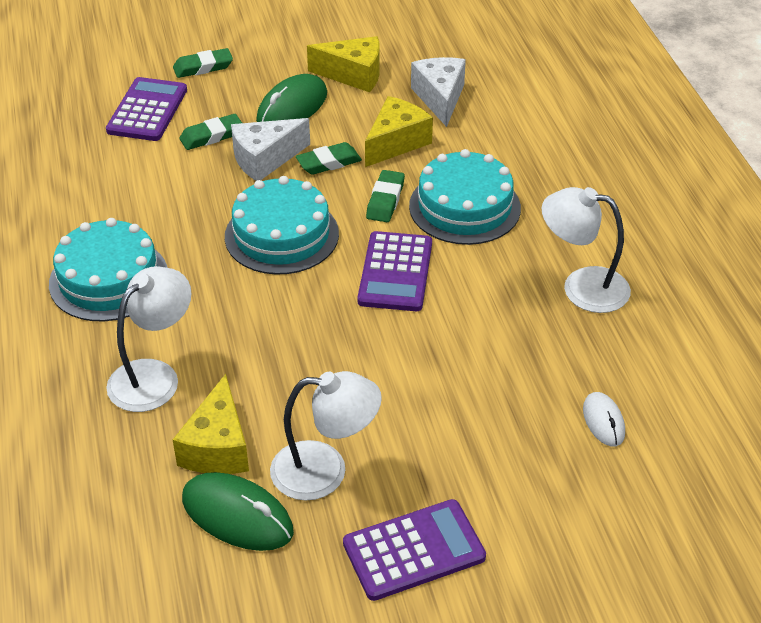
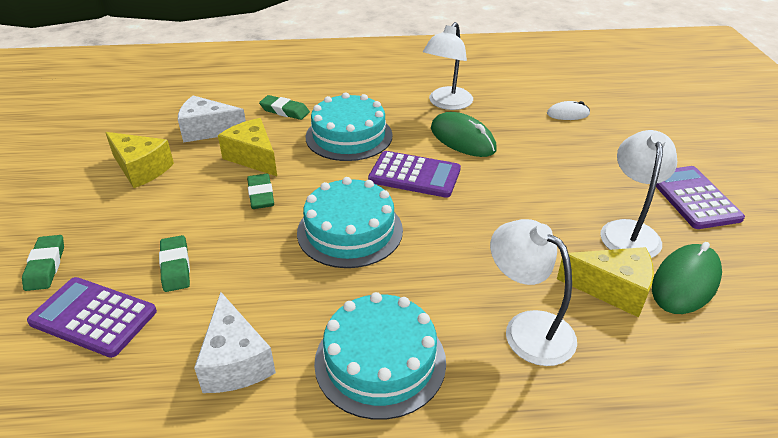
camera: 80 degrees left, 5 degrees down
(265, 159) = (235, 232): white cheese -> white cheese (235, 361)
(292, 107) = (165, 209): green mouse -> green mouse (462, 139)
(353, 75) = (141, 169): yellow cheese -> yellow cheese turned 105 degrees clockwise
(385, 200) = (325, 170): green eraser -> green eraser (284, 111)

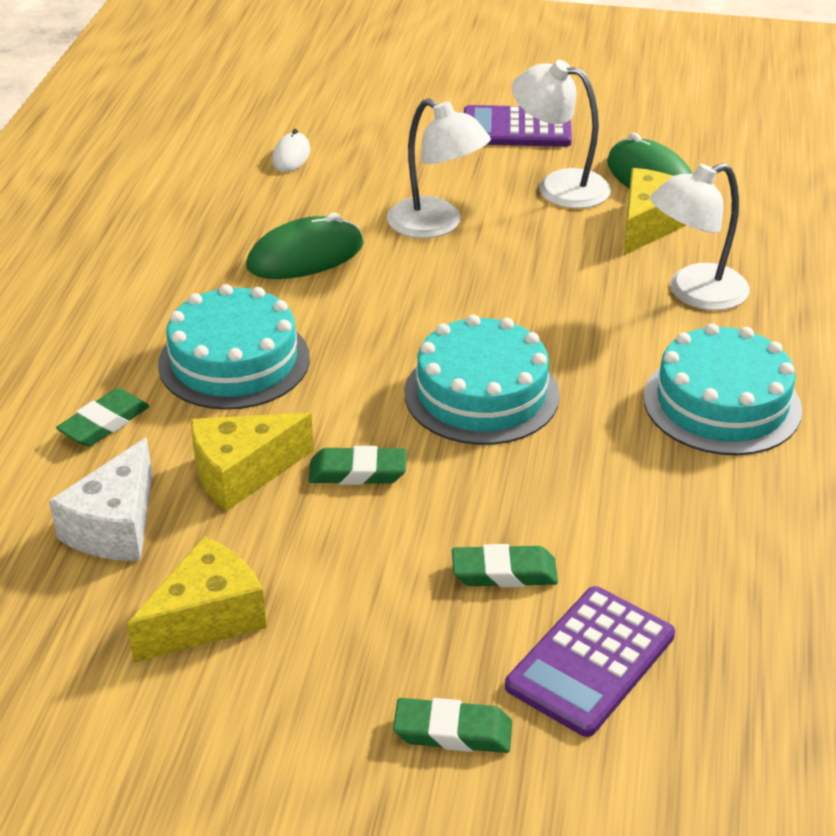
camera: 75 degrees left, 0 degrees up
(235, 361) = (702, 519): white cheese -> none
(414, 175) = (376, 316): purple calculator -> none
(447, 103) = (195, 249): white lamp -> white lamp (436, 225)

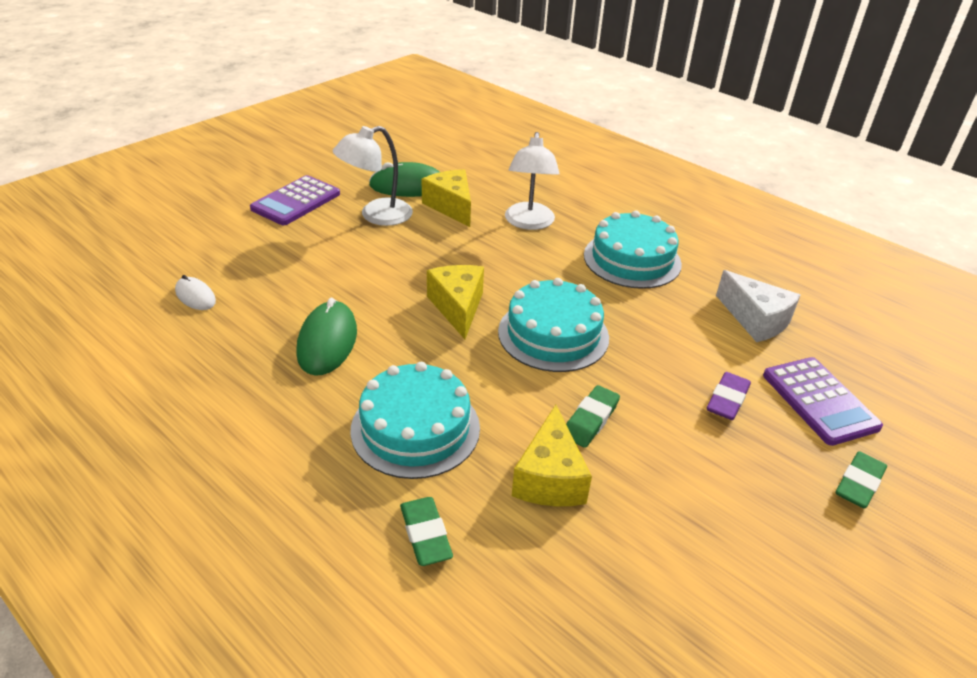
camera: 60 degrees left, 0 degrees up
(115, 526) = (560, 578): white cheese -> white cheese (755, 320)
(206, 618) = (698, 563): yellow cheese -> yellow cheese (457, 307)
(436, 225) = (360, 274): white lamp -> none
(504, 572) = (727, 400): green eraser -> purple eraser

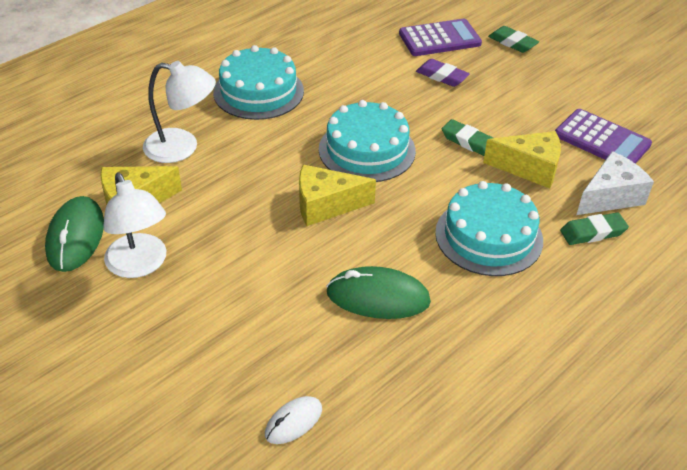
camera: 85 degrees left, 5 degrees up
(296, 201) = (85, 345): purple calculator -> purple calculator (602, 140)
(755, 320) = (349, 45): white cheese -> white cheese (610, 197)

